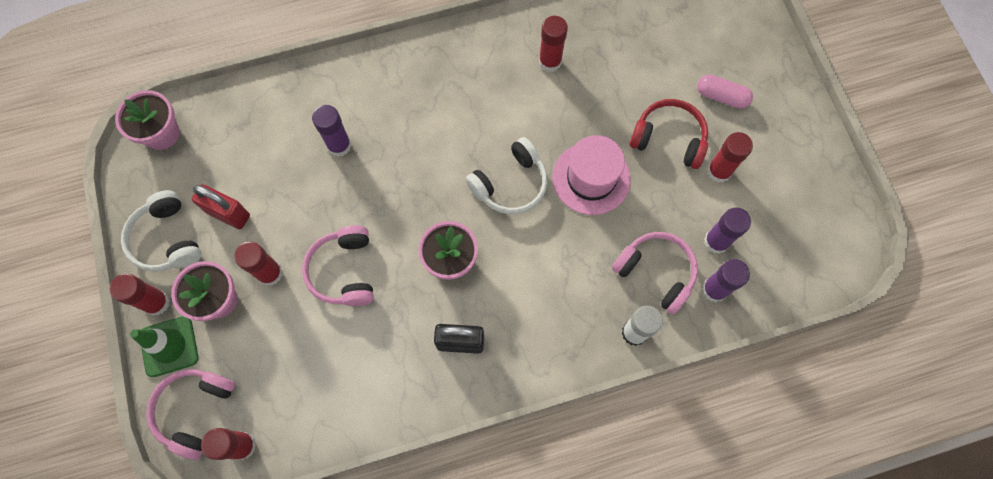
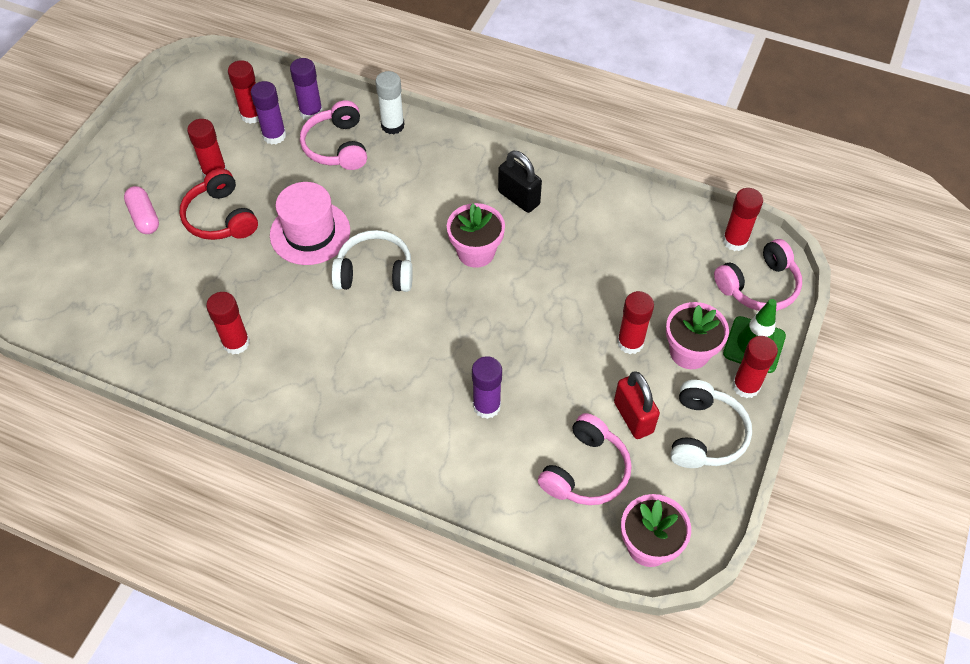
camera: 140 degrees left, 15 degrees down
(344, 271) = (566, 302): pink headphones -> pink headphones (585, 471)
(757, 247) = (252, 115): none -> red glue stick

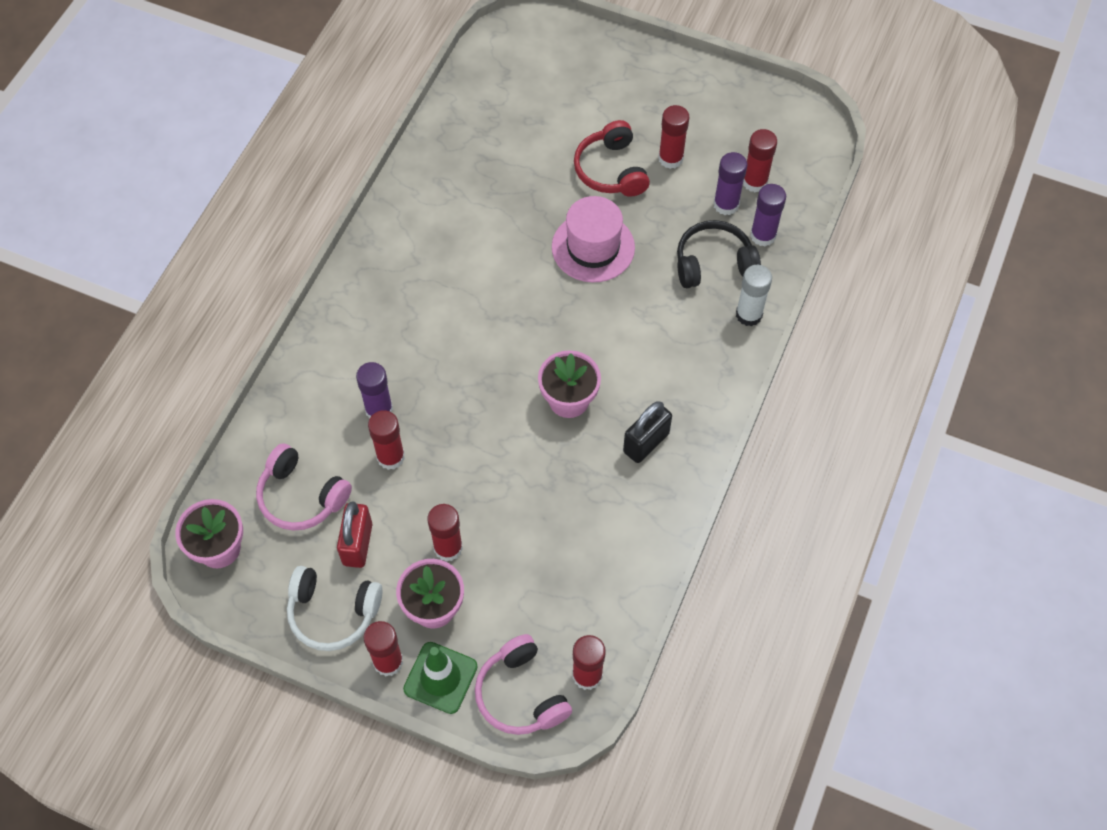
camera: 90 degrees right, 5 degrees up
(144, 217) = (610, 108): pink capsule -> none
(221, 217) = (611, 170): red headphones -> red headphones turned 75 degrees counterclockwise
(236, 343) = (460, 199): red glue stick -> red glue stick (390, 457)
(337, 146) = (713, 263): pink headphones -> black headphones
(375, 272) = (542, 307): white headphones -> none
(633, 417) = (357, 544): red padlock -> red padlock turned 60 degrees counterclockwise

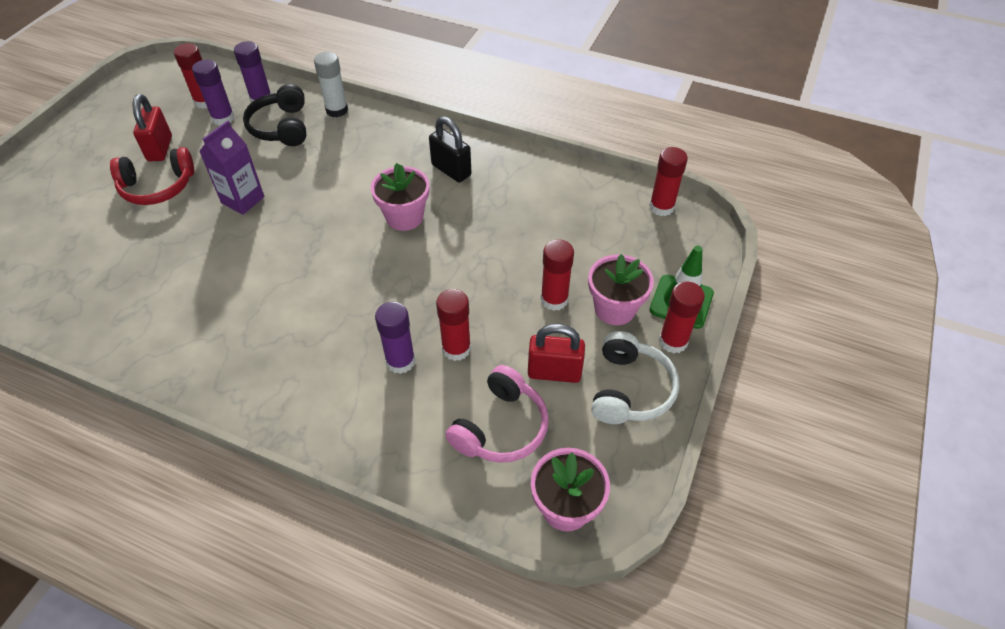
camera: 90 degrees left, 10 degrees down
(521, 694) = (685, 247): pink headphones -> none
(593, 247) = (243, 200): pink hat -> purple carton
(670, 158) = (160, 149): red glue stick -> red padlock

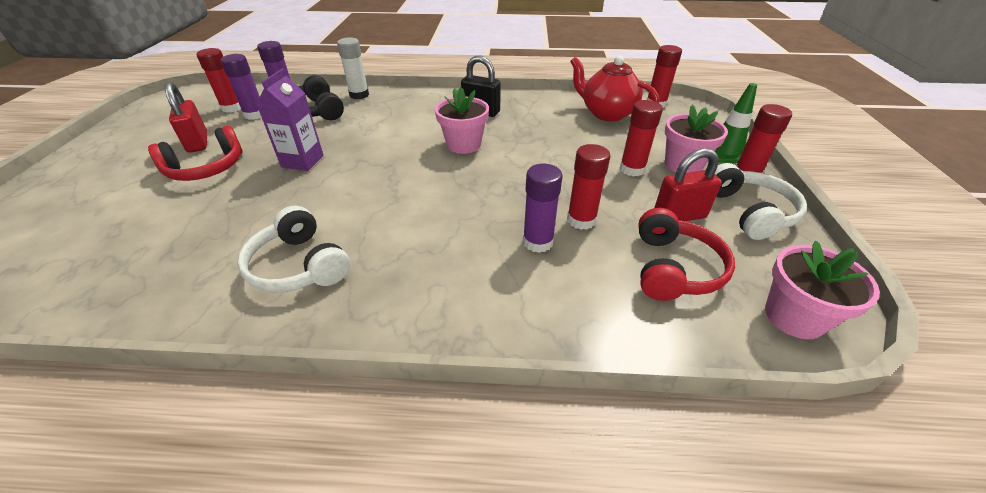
camera: 20 degrees left, 10 degrees down
(195, 325) = (299, 266): none -> white headphones
(500, 427) = (673, 268): pink headphones -> red headphones
(590, 209) = (607, 113): none -> red teapot

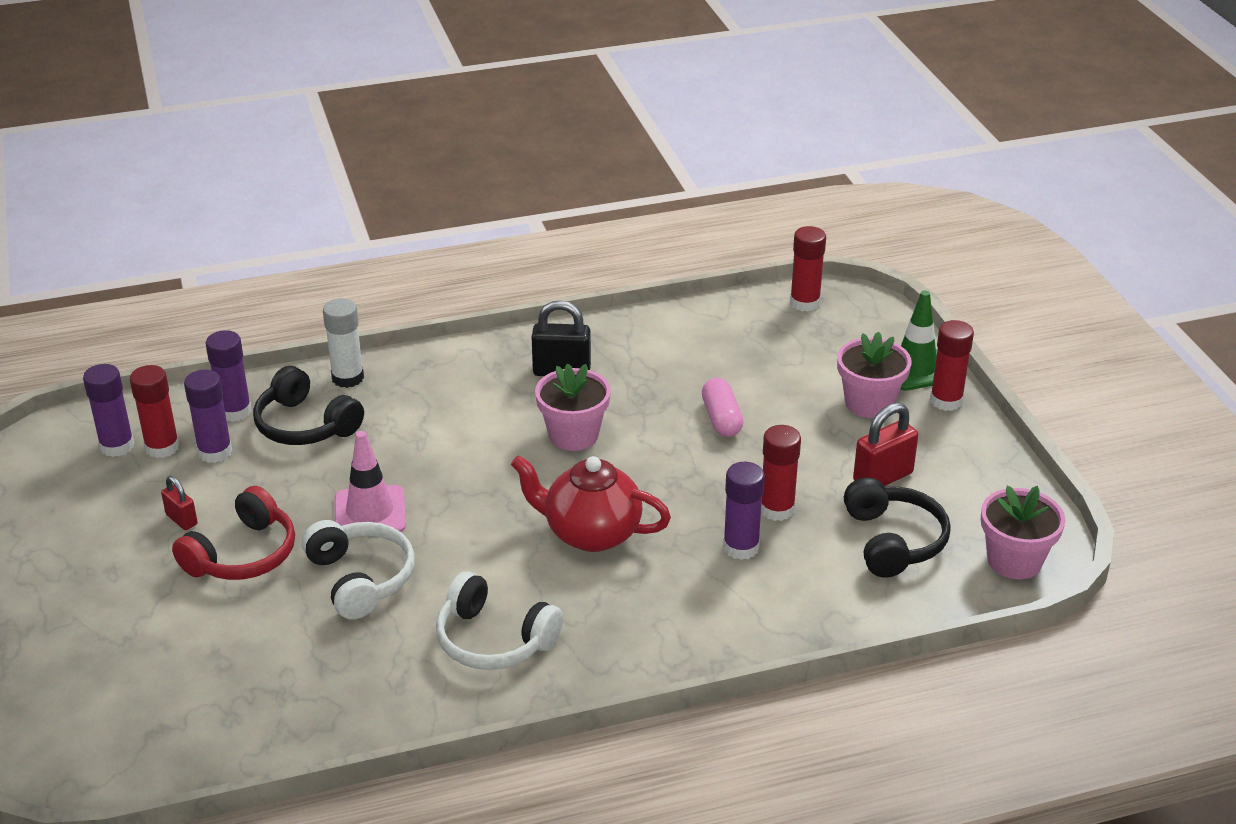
camera: 20 degrees left, 5 degrees down
(198, 143) = (182, 520): red padlock -> red padlock, size x0.58
(212, 103) = (117, 446): none -> purple glue stick
(302, 161) = (370, 512): purple carton -> pink traffic cone
(569, 154) = (721, 419): none -> pink capsule
(607, 113) = (743, 336): red teapot -> red teapot (591, 533)
(632, 169) = (809, 425): red glue stick -> none
(673, 268) = (893, 541): red headphones -> black headphones
(749, 212) = (957, 454): white headphones -> white headphones (360, 579)

